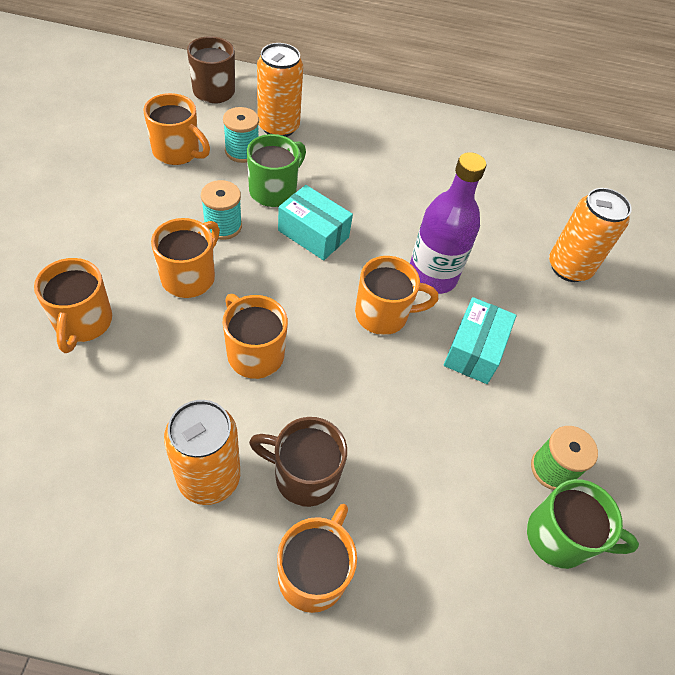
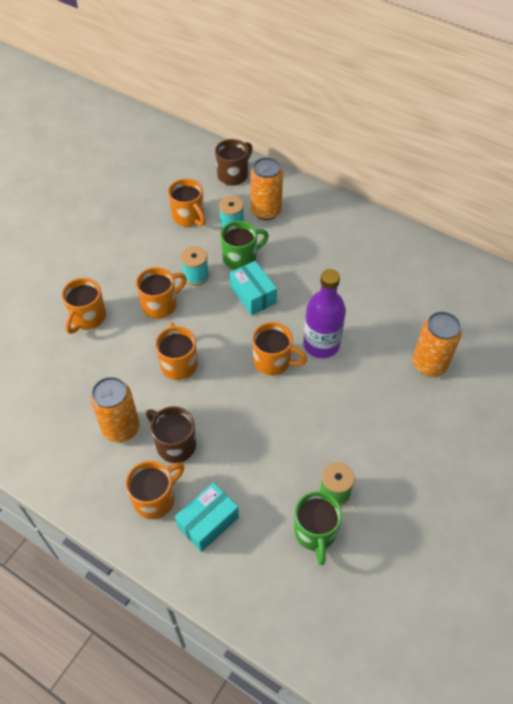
camera: 30 degrees right, 0 degrees up
(474, 350) = (323, 402): turquoise box -> turquoise box (208, 522)
(559, 537) = (315, 533): green mug -> green mug turned 45 degrees clockwise

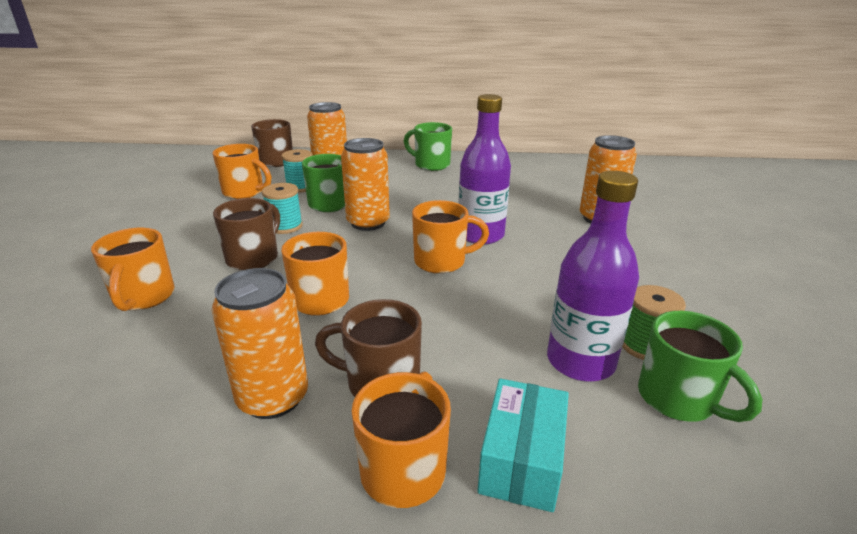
camera: 30 degrees left, 25 degrees down
(160, 305) = (254, 258): orange mug -> brown mug
(253, 295) = (368, 223): turquoise box -> orange can
(287, 483) = (580, 362): none -> purple bottle
(354, 229) = (431, 165): none -> green mug

